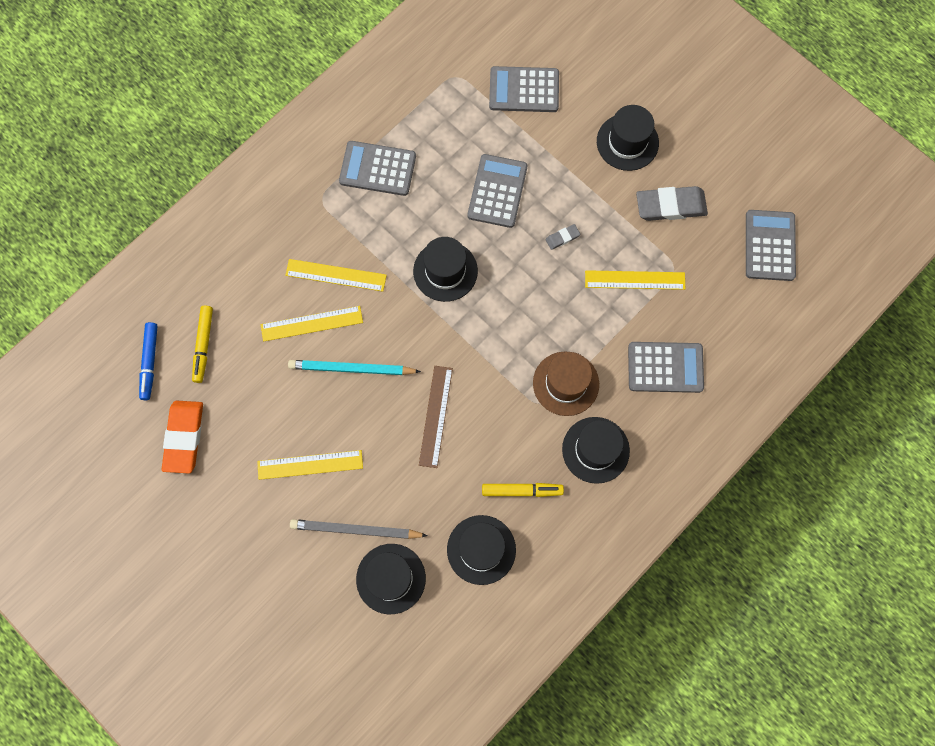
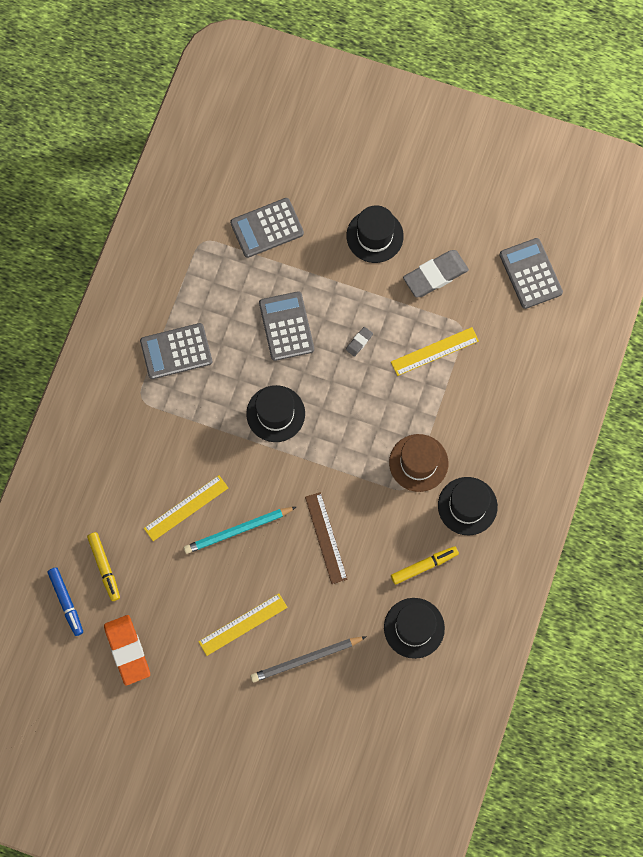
camera: 25 degrees left, 0 degrees up
(336, 275) = (186, 458): yellow ruler -> none
(391, 578) = (353, 684): black hat -> none
(665, 367) = (492, 413): grey calculator -> none

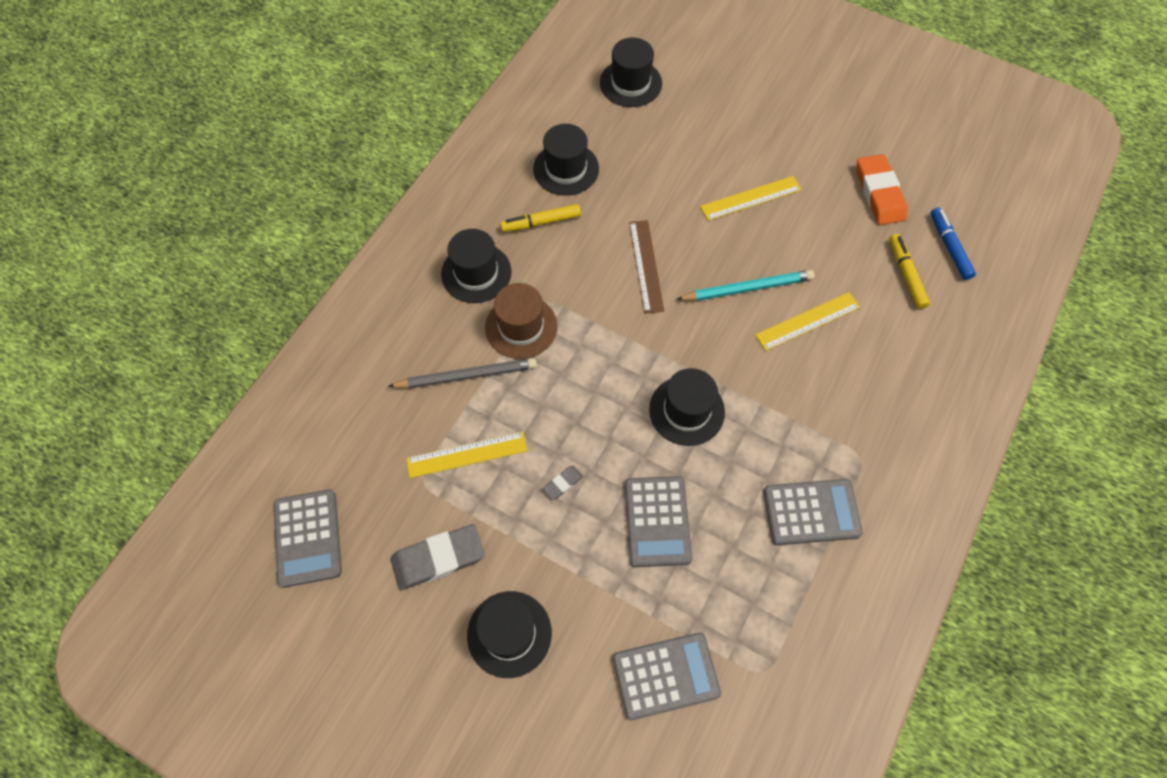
camera: 170 degrees left, 10 degrees down
(306, 659) = (686, 158): grey pencil -> grey pencil (466, 376)
(371, 743) = (630, 83): none -> black hat

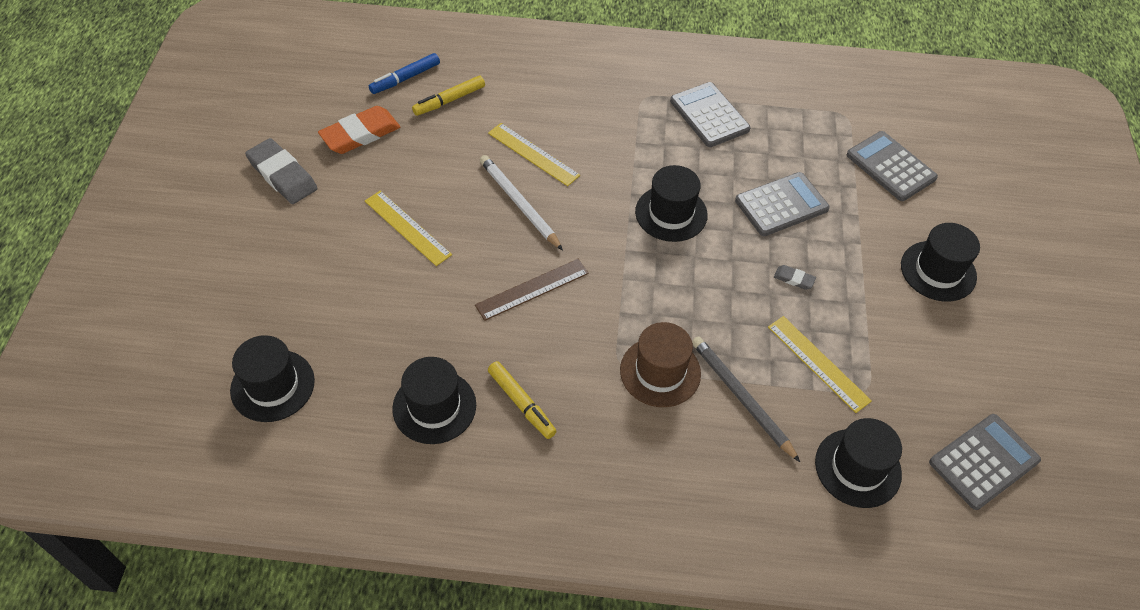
camera: 115 degrees left, 10 degrees down
(438, 558) = (921, 345): grey eraser -> grey eraser (282, 175)
(476, 273) = (618, 441): black hat -> black hat (857, 468)
(747, 288) = (519, 204): turquoise pencil -> white pencil

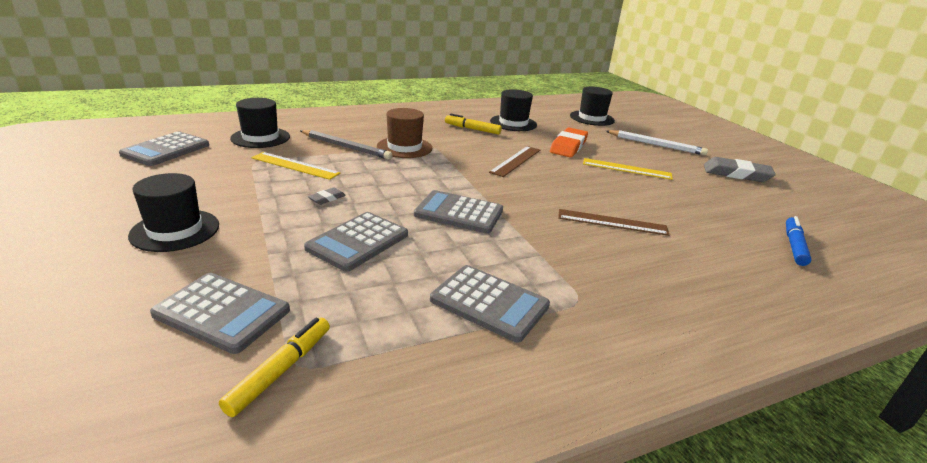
camera: 150 degrees right, 25 degrees down
(360, 134) = (742, 203): orange eraser -> orange eraser (568, 146)
(449, 100) = (733, 240): yellow marker -> yellow marker (281, 370)
(519, 204) = (578, 193): white pencil -> white pencil (656, 145)
(533, 154) = (612, 222): yellow ruler -> brown ruler
(671, 213) = (459, 213): black hat -> grey calculator
(794, 279) = (327, 198): grey eraser -> grey eraser turned 45 degrees counterclockwise

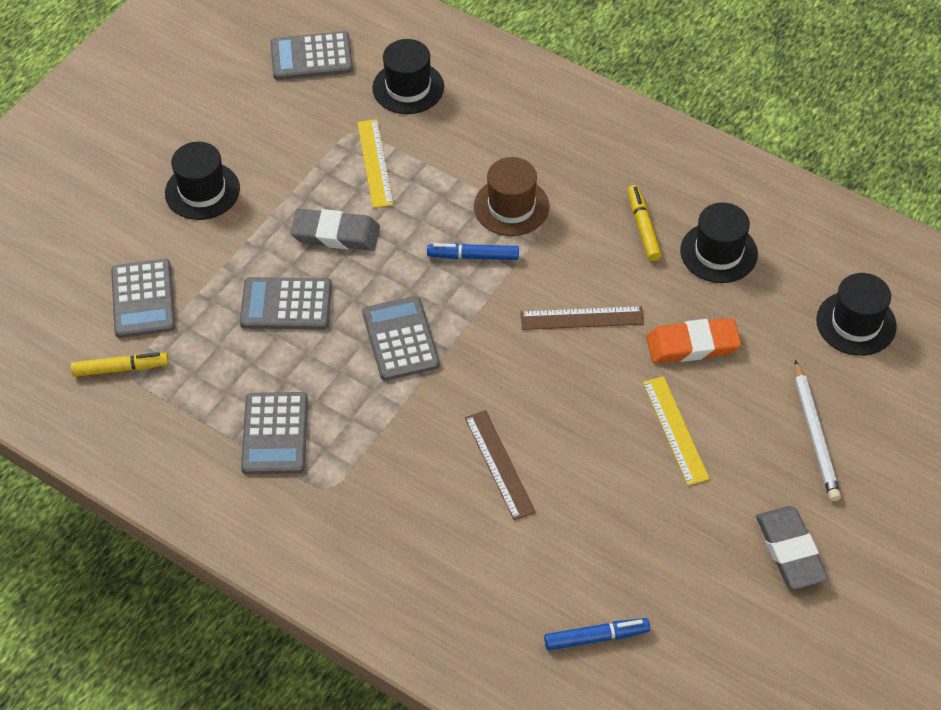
camera: 60 degrees right, 25 degrees up
(327, 198) = (336, 234): grey eraser -> grey eraser, size x2.16
(345, 147) = (458, 163): grey pencil -> none
(424, 168) = (473, 256): none -> blue marker

